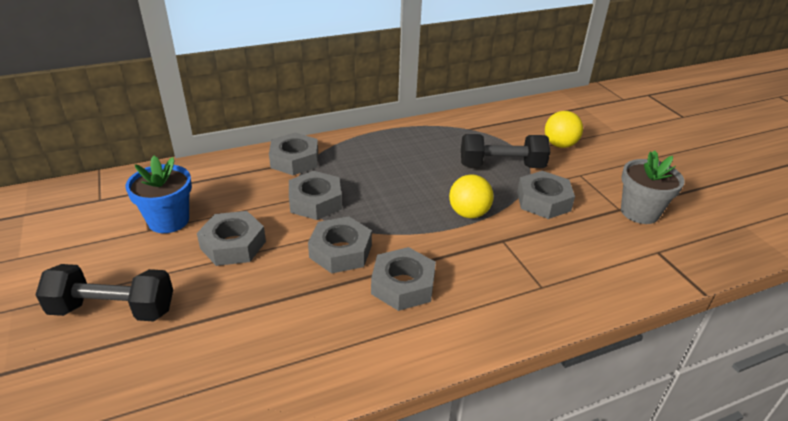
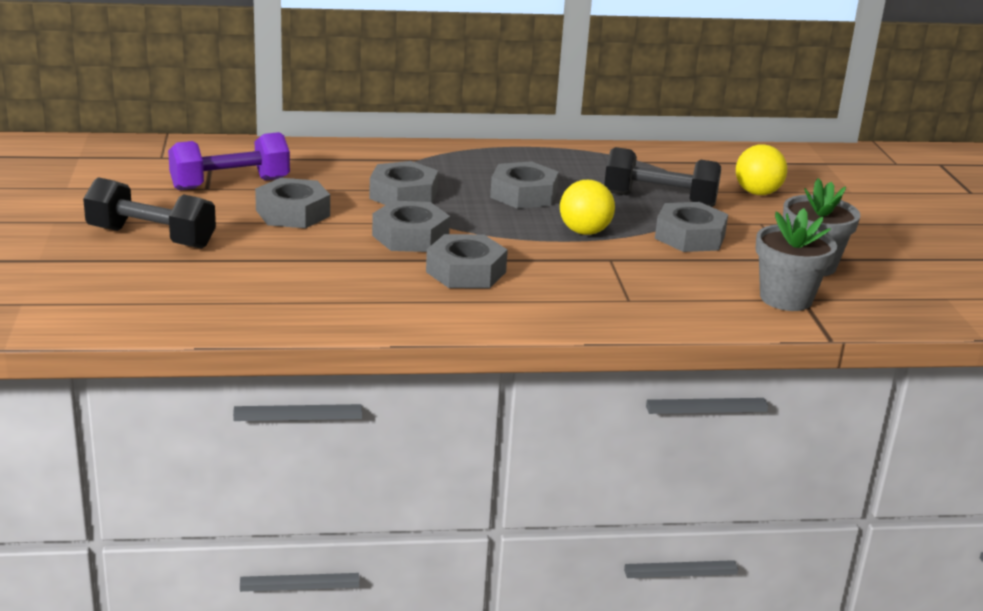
camera: 15 degrees right, 10 degrees down
(169, 220) = (230, 184): blue flower pot -> purple dumbbell
(294, 160) = (397, 157): grey nut -> grey nut (523, 194)
(647, 254) = (786, 298): none -> grey flower pot

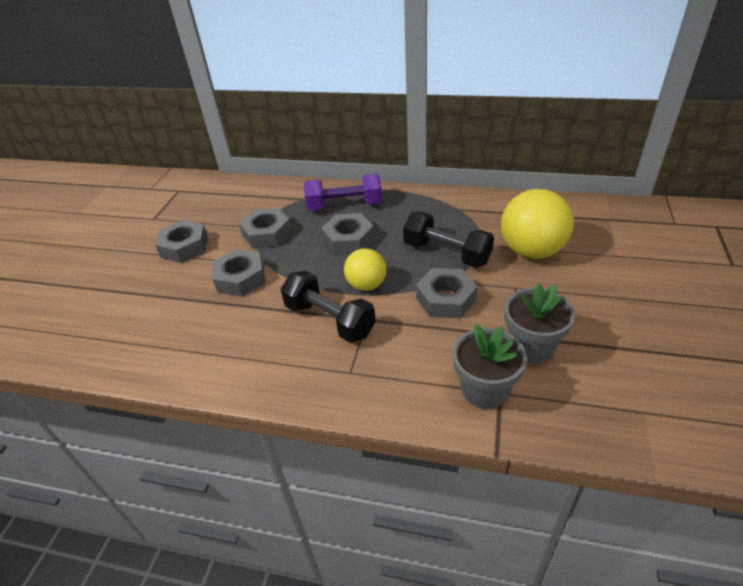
camera: 25 degrees right, 15 degrees up
(151, 238) = (85, 264): black dumbbell -> black dumbbell (329, 320)
(230, 184) = (169, 216): purple dumbbell -> purple dumbbell (345, 206)
(466, 272) = (251, 322): grey nut -> none
(757, 193) = (531, 251): yellow ball -> yellow ball, size x1.67

